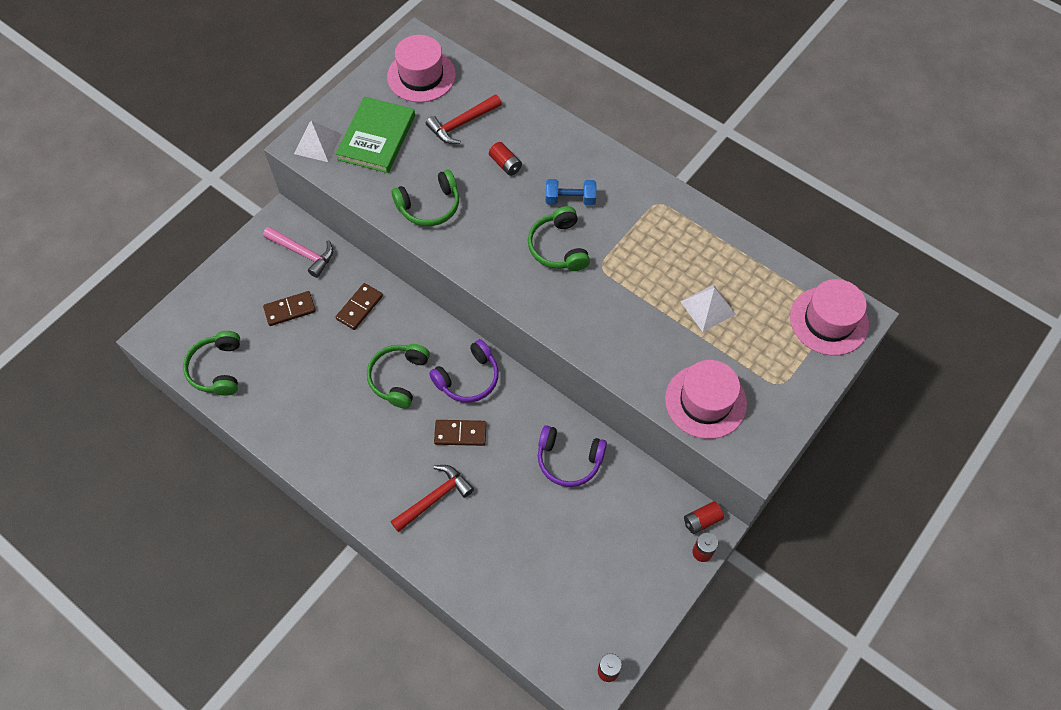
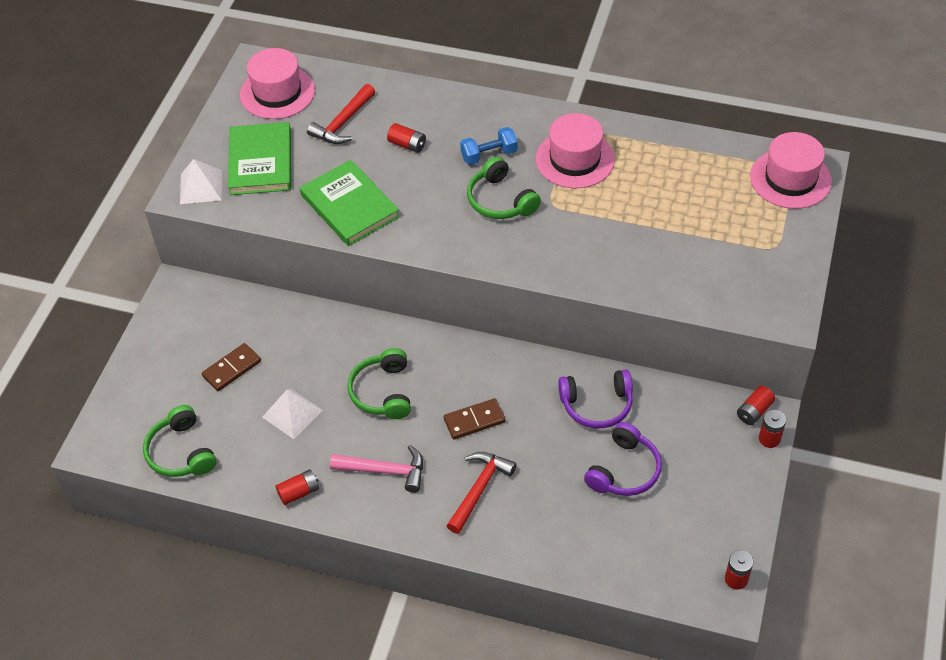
camera: 20 degrees left, 10 degrees down
(291, 442) = (299, 492): none -> red battery
(303, 253) = (218, 311): pink hammer -> pink hammer (385, 471)
(359, 307) = (306, 341): brown domino -> none
(429, 206) = (350, 206): green headphones -> green book
(468, 378) = (455, 367): purple headphones -> purple headphones (624, 470)
(705, 401) = (714, 285): pink hat -> pink hat (575, 159)
(708, 308) = (673, 205): white pyramid -> white pyramid (292, 413)

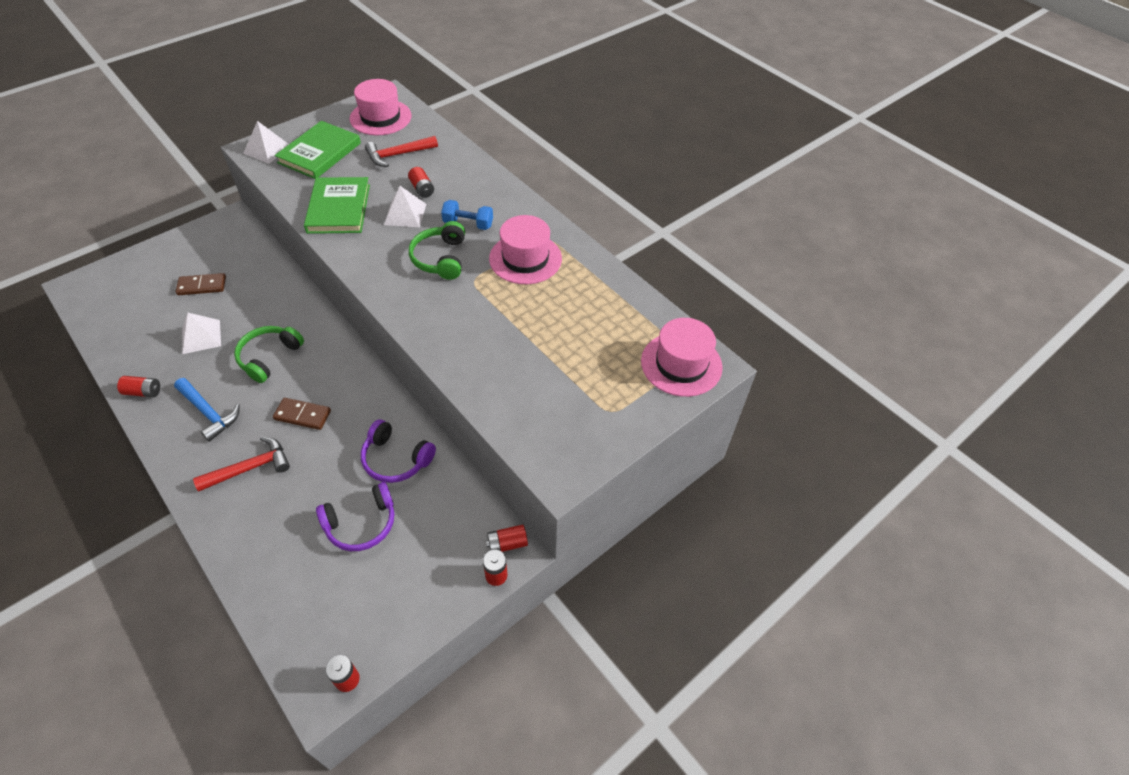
camera: 30 degrees right, 0 degrees up
(181, 452) = (113, 320): green headphones -> none
(385, 471) = (209, 413): pink hammer -> blue hammer
(420, 177) = (405, 214): none -> white pyramid

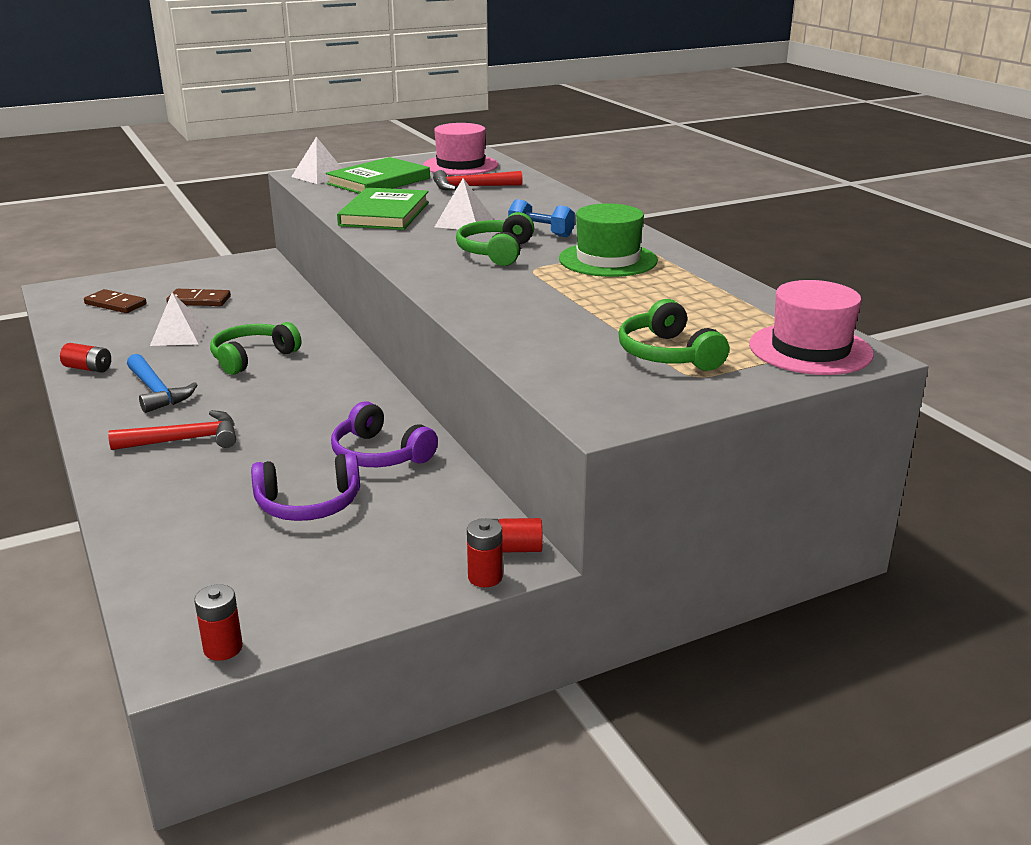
camera: 15 degrees right, 25 degrees down
(303, 415) = (272, 405): brown domino -> brown domino (115, 304)
(422, 189) = (491, 209): red battery -> none
(525, 258) = (608, 260): pink hat -> green hat
(589, 386) = (668, 354): none -> green headphones

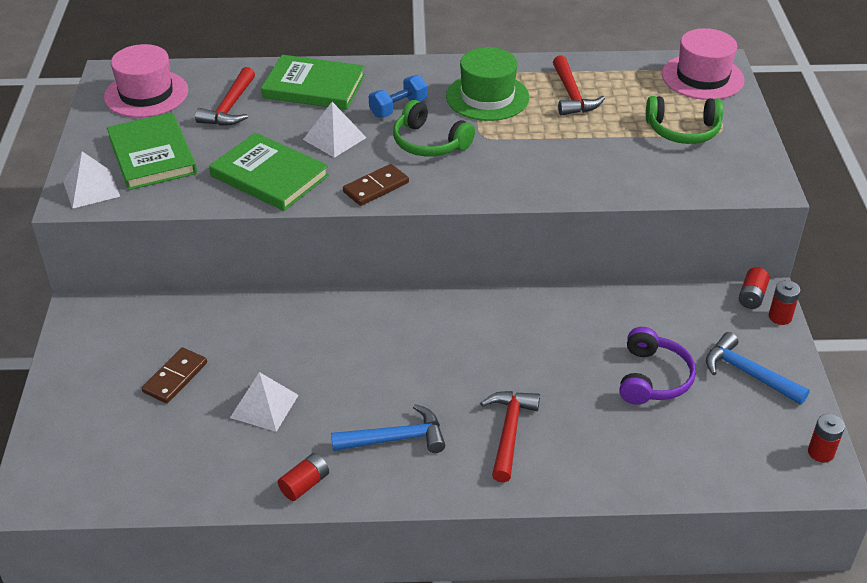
camera: 65 degrees left, 15 degrees up
(115, 304) = (130, 446): brown domino -> brown domino (376, 187)
(252, 358) = (359, 362): green headphones -> none
(353, 568) = (748, 373): none -> blue hammer
(380, 454) = (593, 325): purple headphones -> none
(537, 203) = (314, 86): none -> green book
(664, 292) = (572, 95): none -> red hammer

